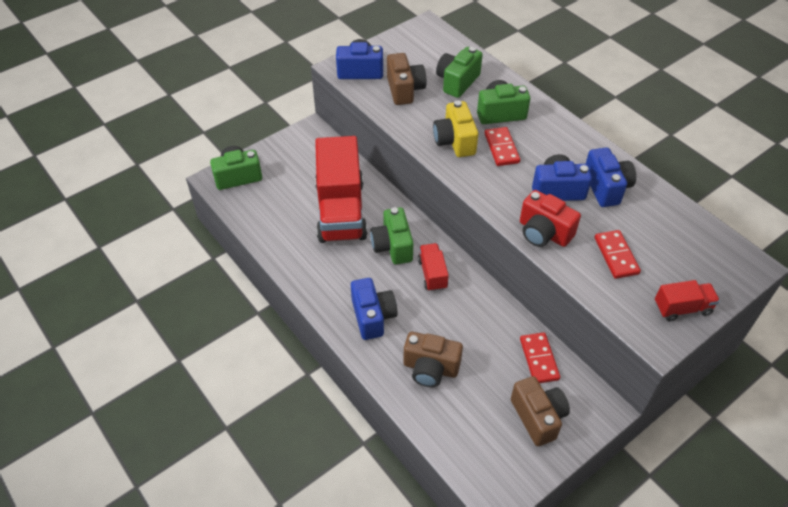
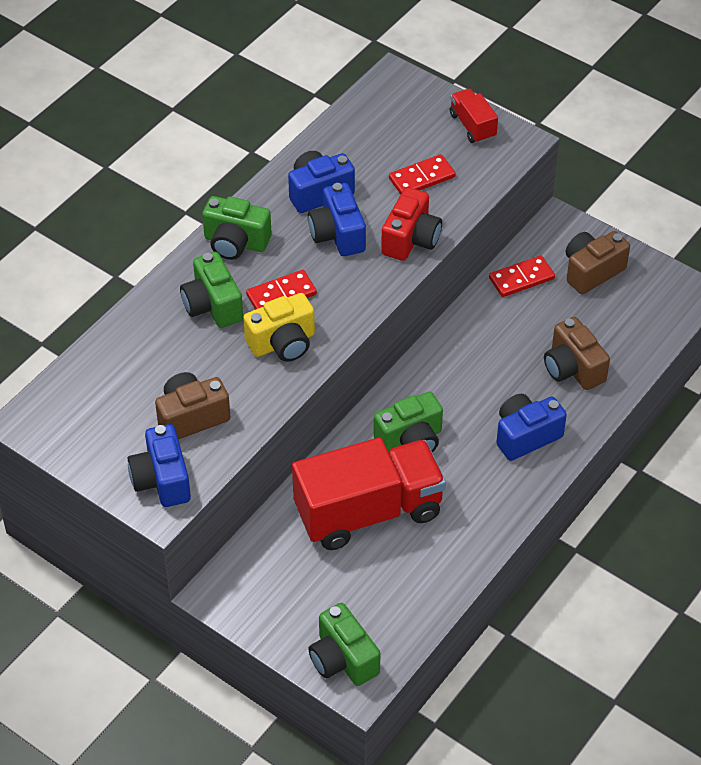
camera: 105 degrees left, 0 degrees up
(430, 368) = (572, 368): brown camera -> brown camera turned 150 degrees clockwise
(432, 274) = (440, 391): red truck -> none
(457, 82) = (158, 361): green camera -> green camera (235, 242)

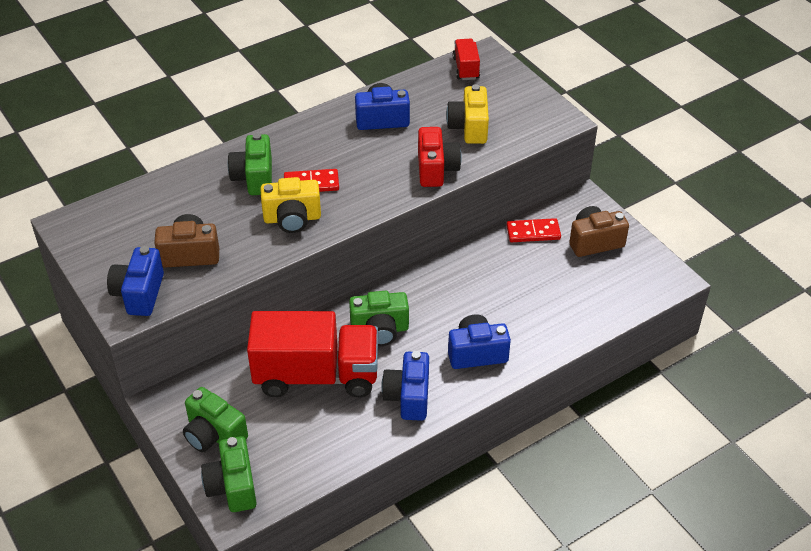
camera: 20 degrees right, 5 degrees down
(235, 242) = (297, 138): green camera -> green camera (214, 435)
(337, 234) = (380, 152): blue camera -> blue camera (408, 397)
(411, 239) = (436, 169): red camera -> red camera turned 45 degrees counterclockwise
(421, 178) = (469, 127): red domino -> yellow camera
(472, 126) = (530, 100): red truck -> red truck (466, 68)
(572, 368) = (542, 311): brown camera -> none

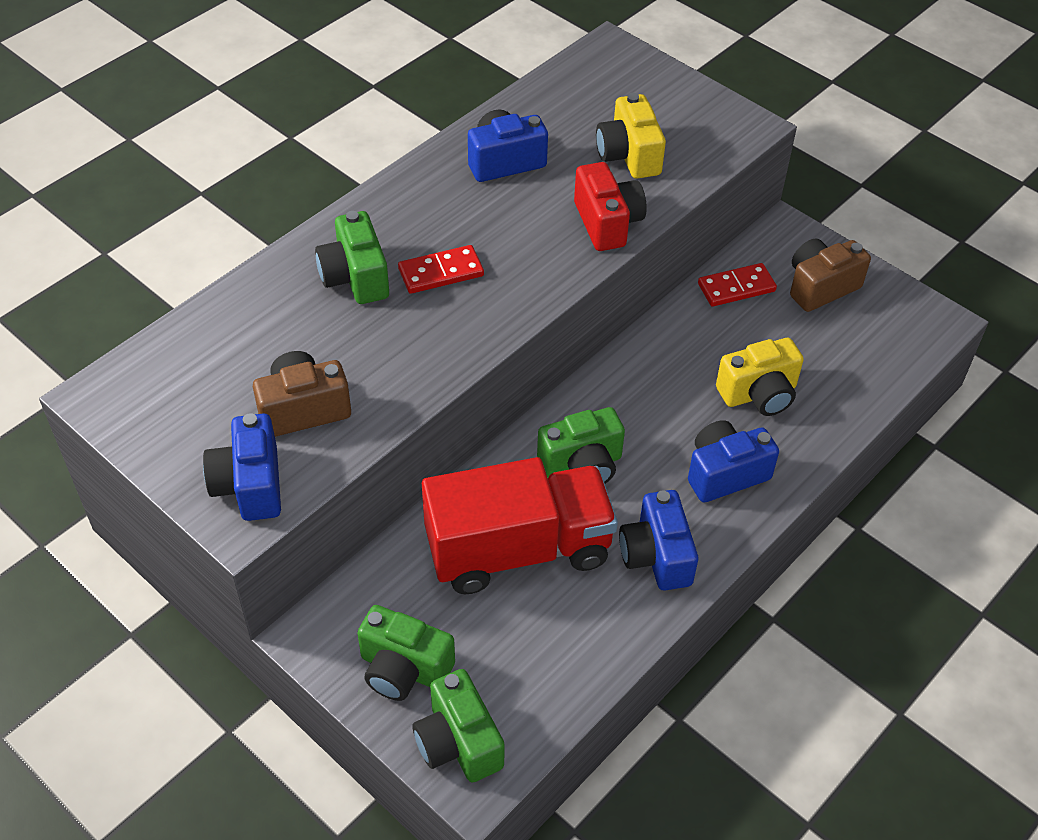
camera: 15 degrees left, 5 degrees up
(292, 219) = (433, 329): yellow camera -> yellow camera (759, 394)
(466, 68) = (591, 71): red truck -> none

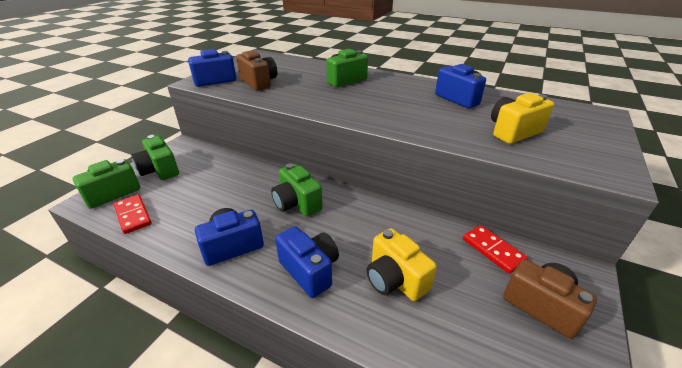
camera: 75 degrees right, 15 degrees down
(403, 669) = (159, 170): green camera -> green camera turned 45 degrees counterclockwise
(441, 272) = (362, 96): red domino -> red domino (133, 215)
(518, 549) = (232, 191): red truck -> none
(607, 223) = (443, 133): red camera -> none

